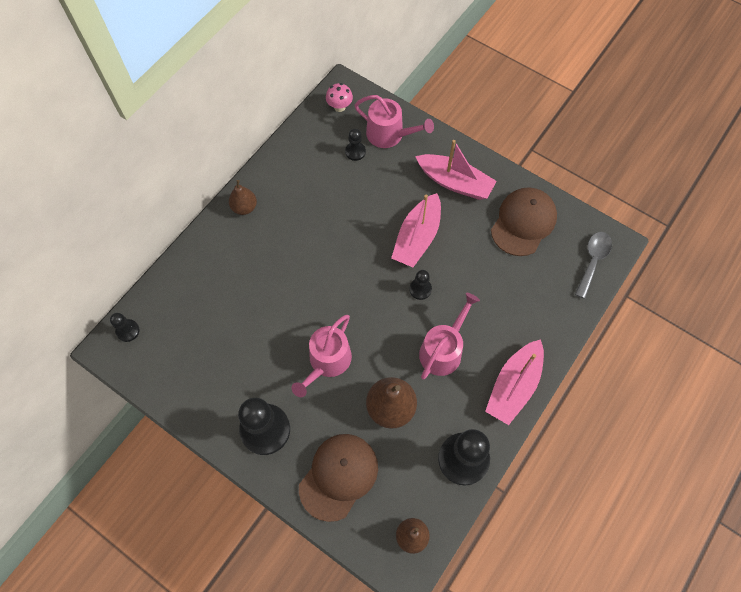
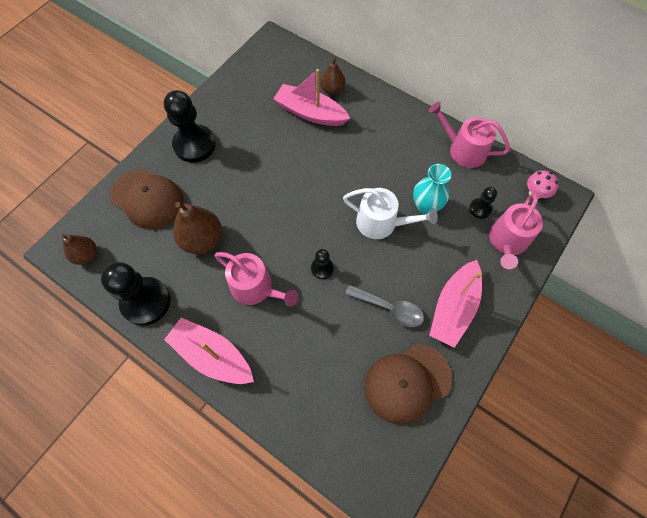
camera: 90 degrees right, 0 degrees up
(128, 331) = (286, 50): black pawn -> none
(244, 207) = (405, 119): brown pear -> brown pear (332, 90)
(327, 362) = (250, 188): pink watering can -> pink watering can (463, 150)
(352, 196) = (426, 206): none -> turquoise vase
(370, 235) = (381, 223): none -> white watering can
(417, 238) = (381, 267): pink boat -> pink boat (310, 113)
(523, 222) = (407, 383): brown cap -> brown cap turned 120 degrees clockwise
(593, 261) = (359, 465): grey spoon -> grey spoon (389, 309)

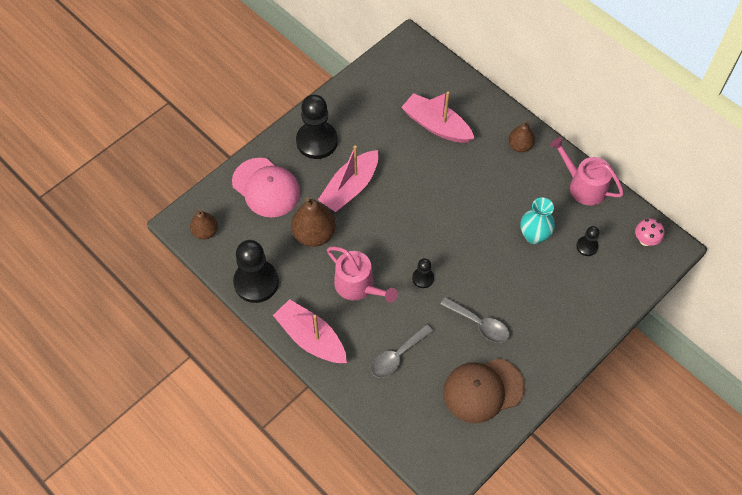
camera: 10 degrees right, 5 degrees down
(147, 199) = (266, 187): brown cap -> pink cap
(308, 360) = (397, 356): none -> grey spoon
(332, 90) = (463, 104): brown pear -> brown pear (520, 146)
(381, 223) = (487, 245): white watering can -> none
(453, 308) = (540, 333): pink boat -> pink boat (350, 188)
(507, 241) = (606, 281): pink watering can -> none

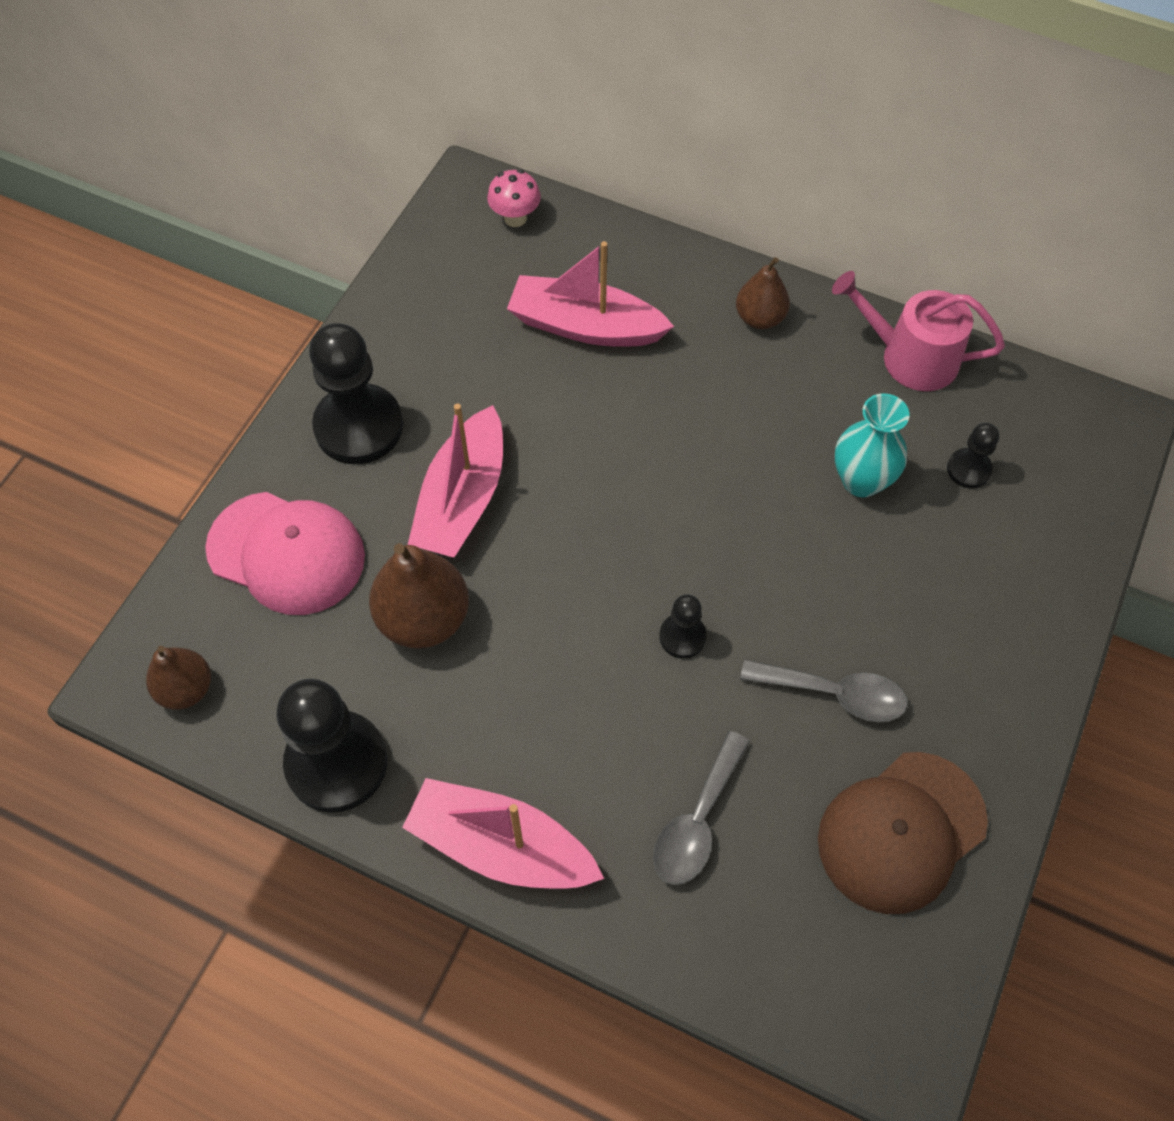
camera: 20 degrees left, 0 degrees up
(358, 286) = (557, 697): pink watering can -> none
(645, 240) = (1068, 423): pink mushroom -> pink mushroom (515, 218)

